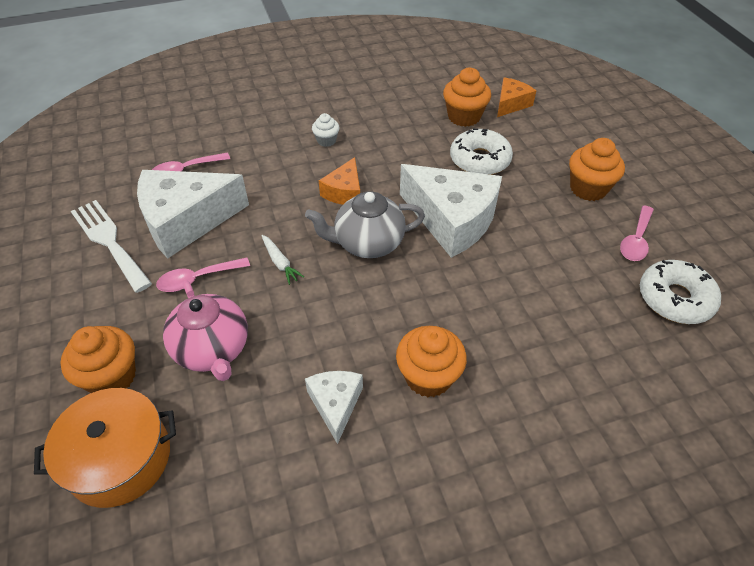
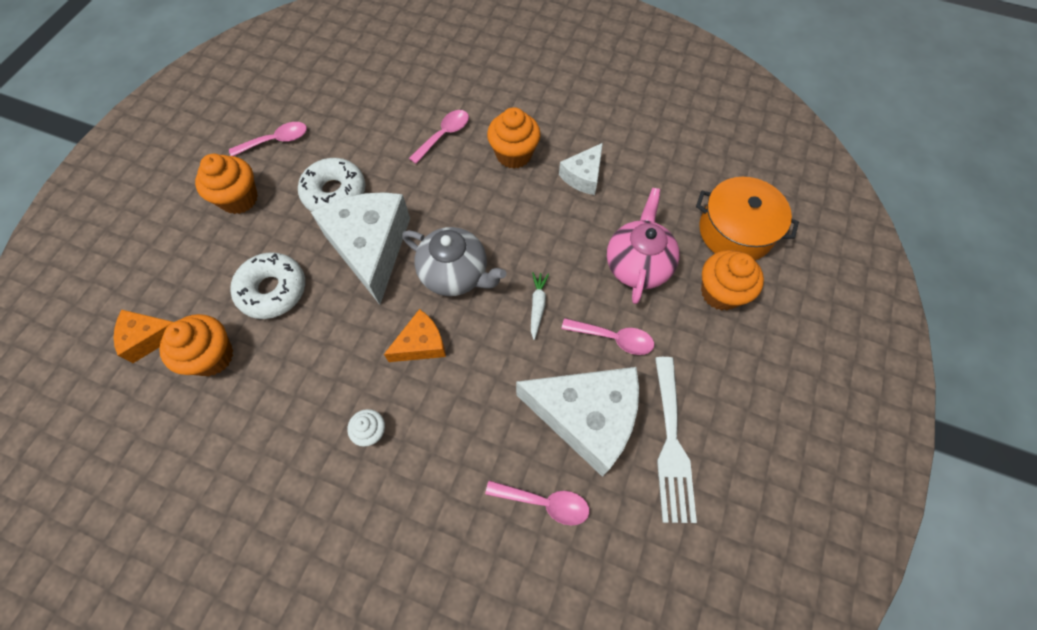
camera: 140 degrees left, 15 degrees up
(516, 347) = (444, 135): none -> pink spoon
(675, 299) = (316, 96): white donut -> white donut (335, 193)

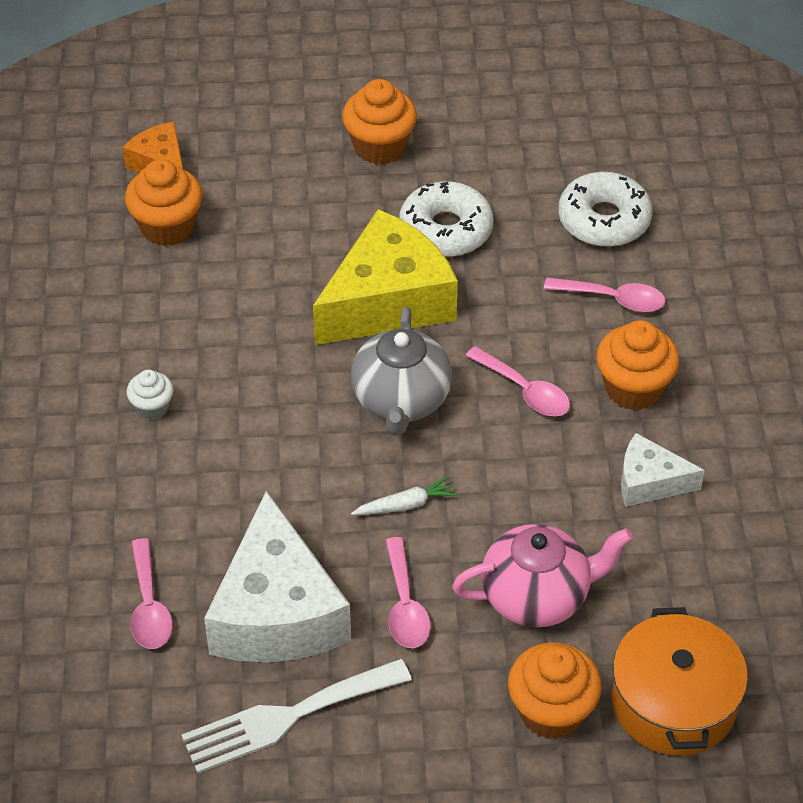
camera: 65 degrees right, 15 degrees down
(273, 290) = (276, 238): white donut -> white donut (604, 220)
(276, 141) = (486, 137): pink spoon -> pink spoon (525, 391)
(371, 248) = (388, 301): white cheese -> yellow cheese
(421, 344) = (285, 407): orange cheese -> none

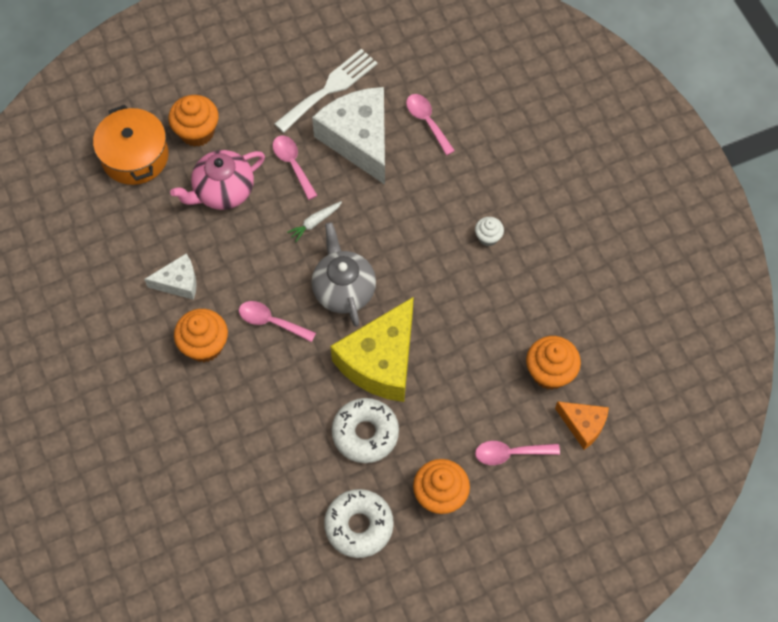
camera: 160 degrees right, 15 degrees up
(604, 220) = (260, 480): white donut -> white donut (359, 526)
(613, 299) = (235, 412): pink spoon -> pink spoon (510, 453)

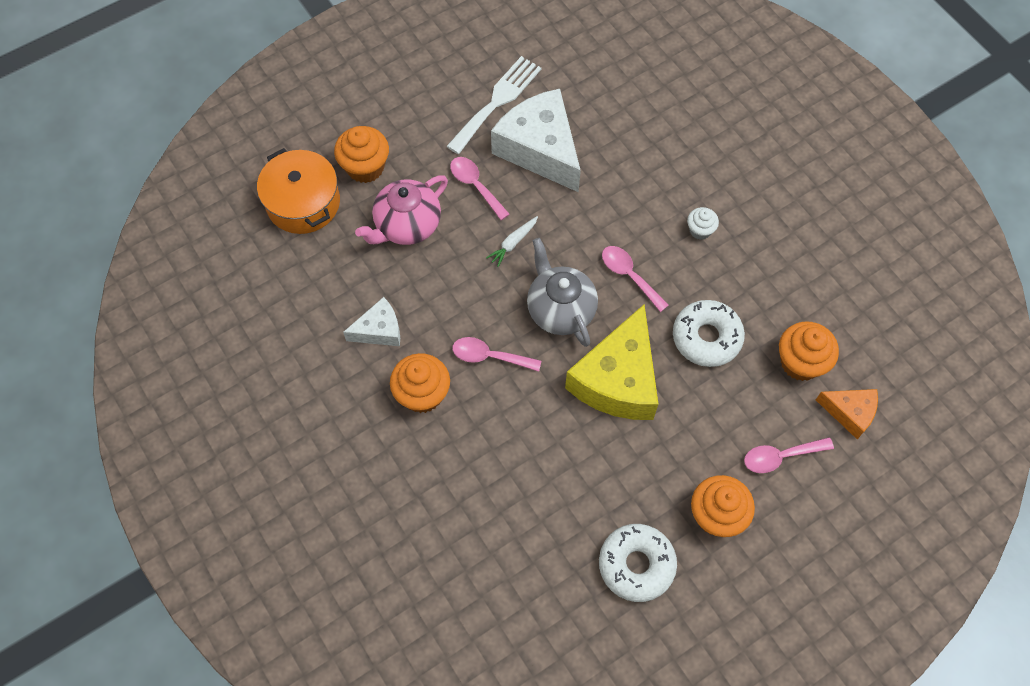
camera: 10 degrees left, 0 degrees up
(365, 433) = (619, 461): white donut -> white donut (706, 337)
(427, 121) = (607, 120): pink spoon -> pink spoon (629, 276)

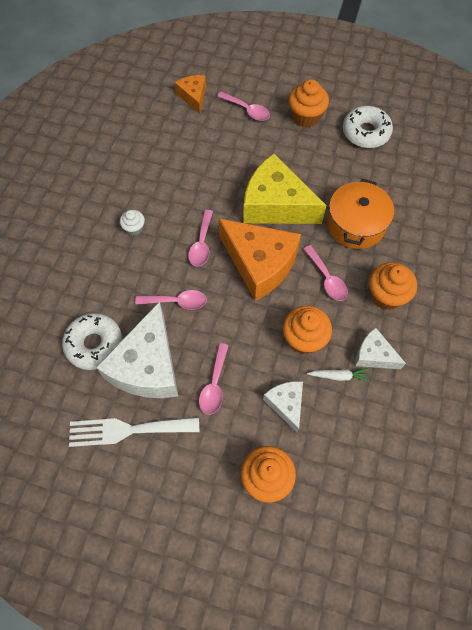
camera: 130 degrees left, 0 degrees up
(303, 203) = (336, 497): orange pot -> orange pot (356, 224)
(407, 225) = (286, 404): pink teapot -> white cheese
(513, 243) = (238, 325): white carrot -> white carrot (338, 376)
(560, 309) = (260, 264): grey teapot -> orange cheese
(583, 212) = (176, 302): none -> pink spoon
(617, 380) = (276, 205): yellow cheese -> yellow cheese turned 135 degrees counterclockwise
(706, 337) = (207, 180): white donut -> white donut (94, 344)
(800, 362) = (182, 131): orange cupcake -> orange cupcake (304, 339)

